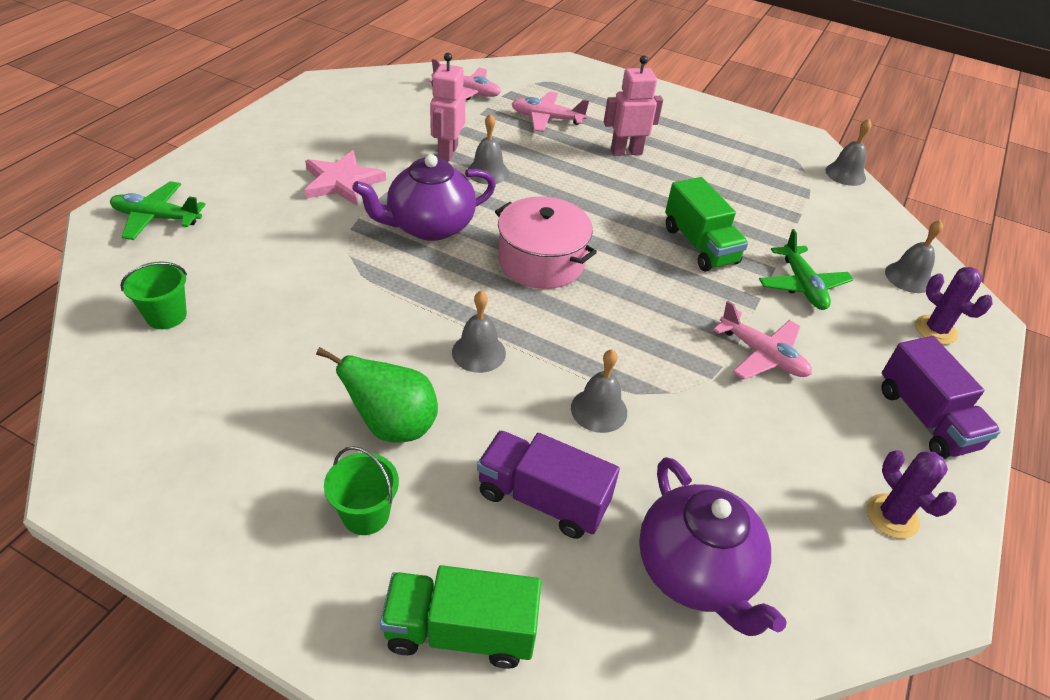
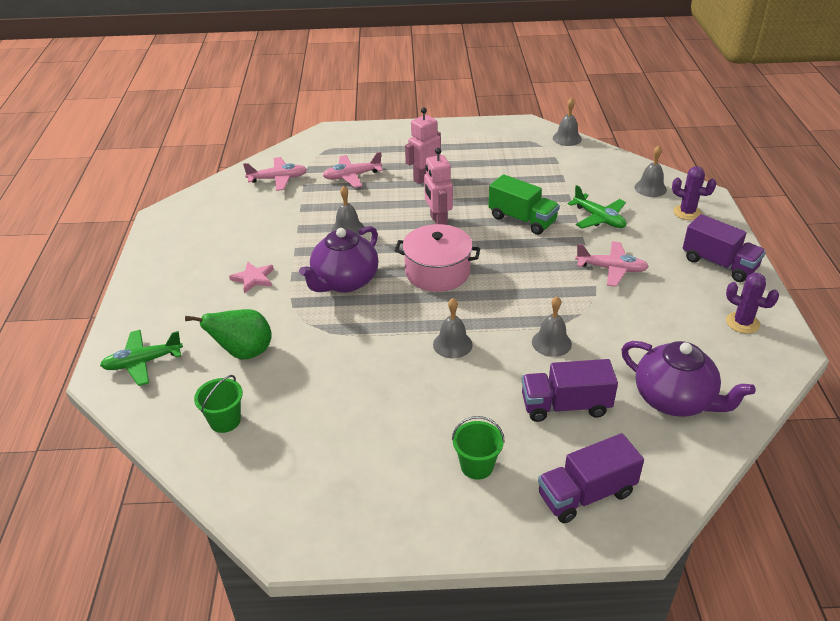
camera: 25 degrees left, 5 degrees down
(342, 182) = (253, 278): pink star -> pink star, size x0.66
(393, 426) = (443, 411): green pear -> green pear (244, 353)
(447, 152) = (307, 227): pink robot -> pink robot (438, 221)
(461, 631) = (586, 494): green truck -> purple truck

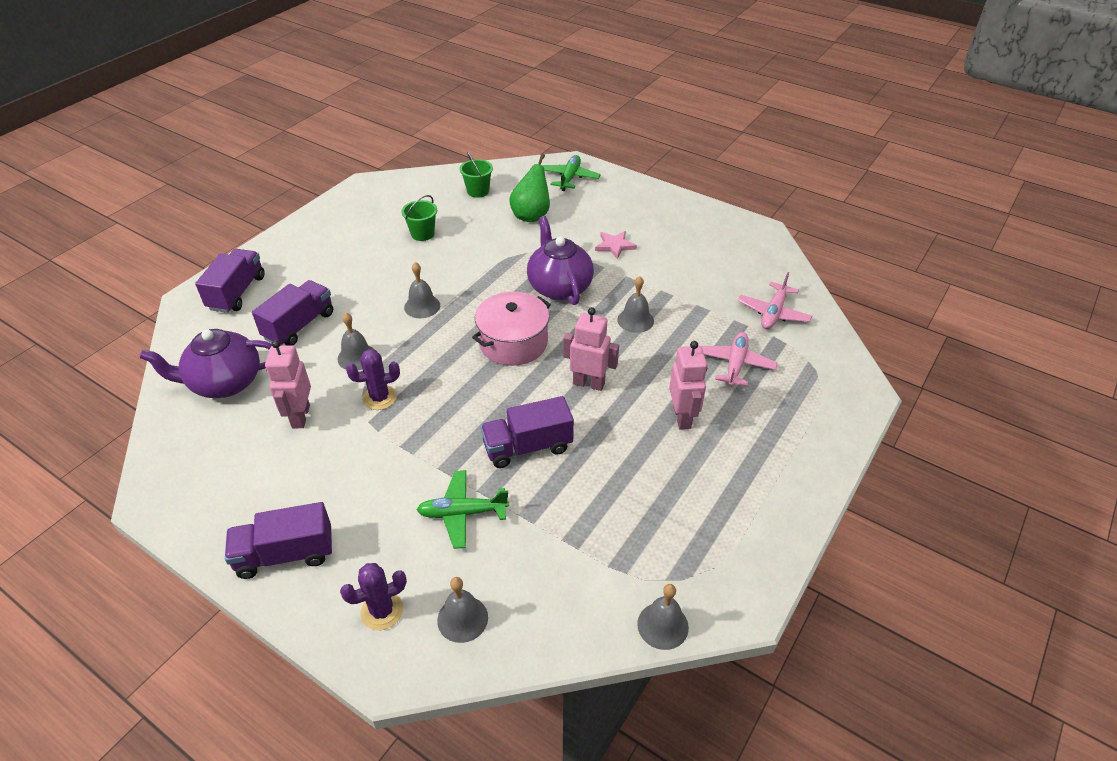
camera: 125 degrees right, 5 degrees up
(477, 466) = (316, 263): green bucket -> green bucket (422, 234)
(522, 219) = (528, 447): green truck -> purple truck
(611, 269) = (383, 459): pink plane -> none
(638, 330) = (300, 416): none -> pink robot
(742, 323) = (214, 495): purple cactus -> purple cactus (379, 398)

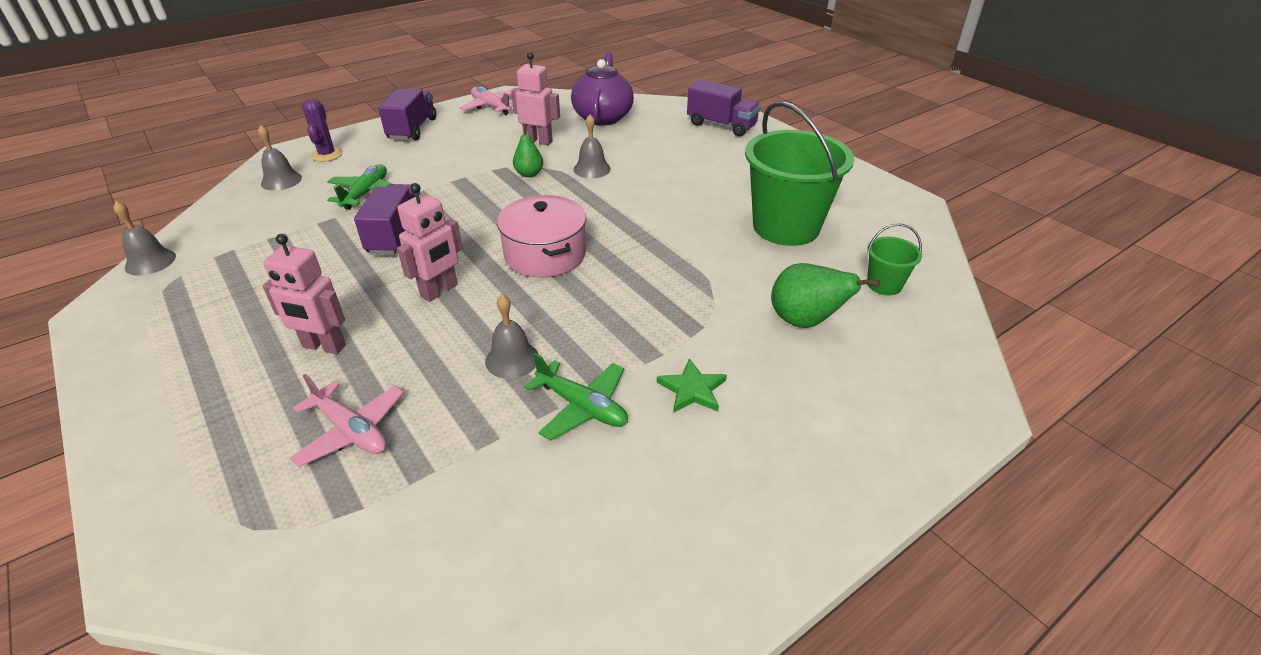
camera: 110 degrees right, 5 degrees down
(299, 326) = (655, 148): purple truck -> none
(379, 398) = (529, 174): purple cactus -> green pear
(422, 234) = (786, 227): green bucket -> green bucket, size x2.19
(422, 306) = (645, 209): grey bell -> none
(559, 287) = (622, 309): purple teapot -> none
(569, 178) = (917, 391): green plane -> green plane (582, 407)
(614, 246) = (692, 389): pink star -> green star
(773, 313) = (408, 535): pink plane -> pink plane (491, 107)

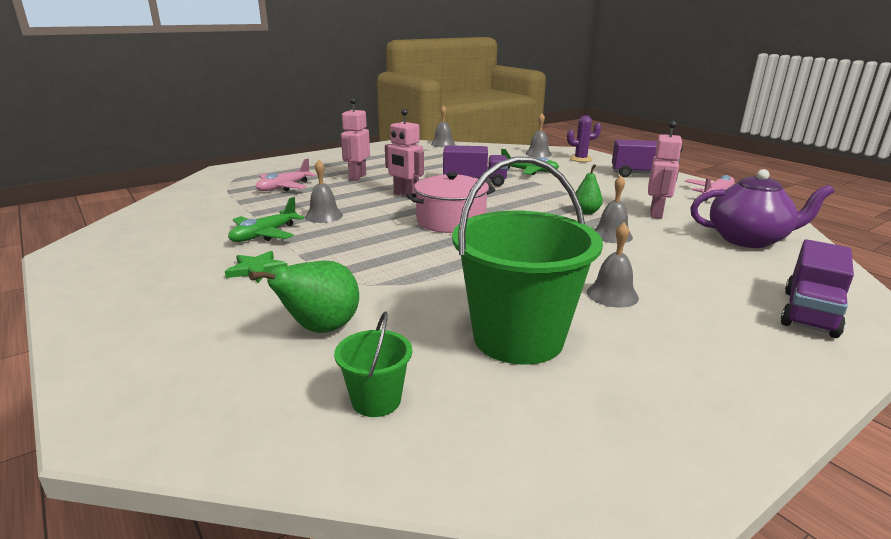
camera: 90 degrees right, 15 degrees down
(710, 184) = (612, 294): none -> grey bell

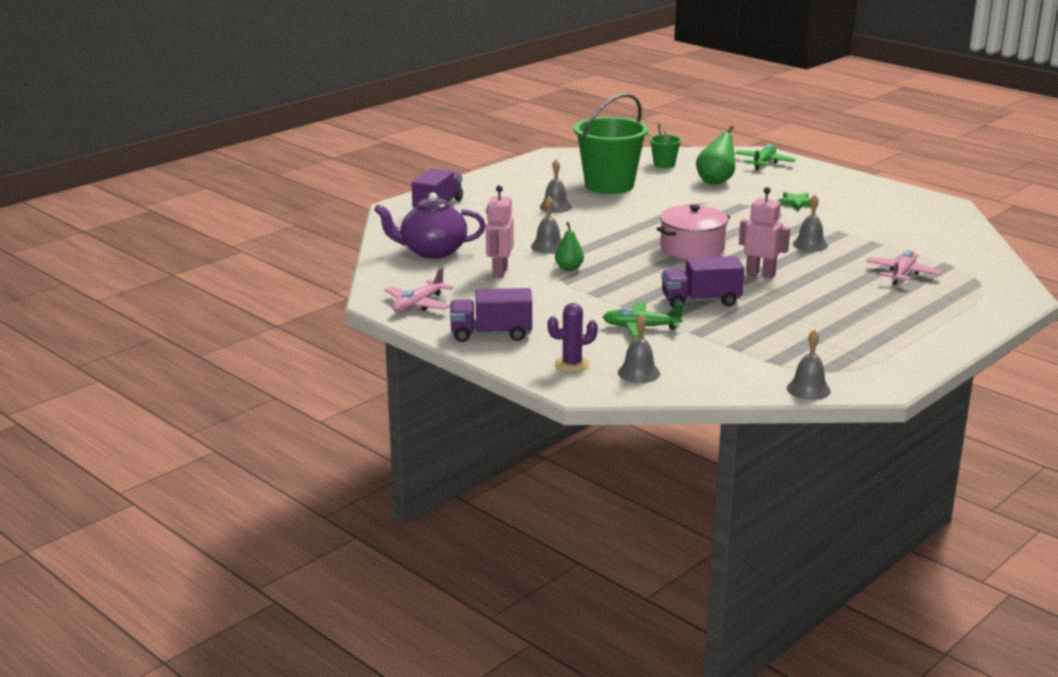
camera: 170 degrees right, 0 degrees up
(264, 235) = (832, 225): green plane -> green plane (764, 162)
(357, 177) = (845, 297): pink robot -> none

